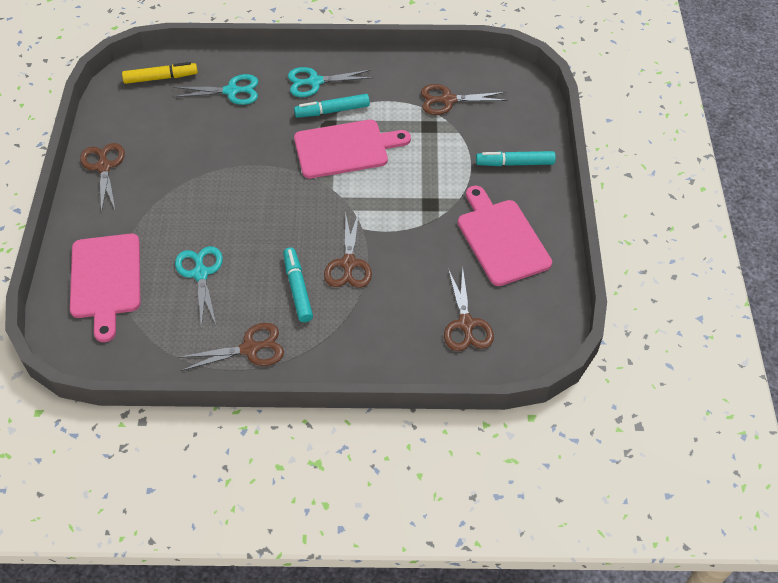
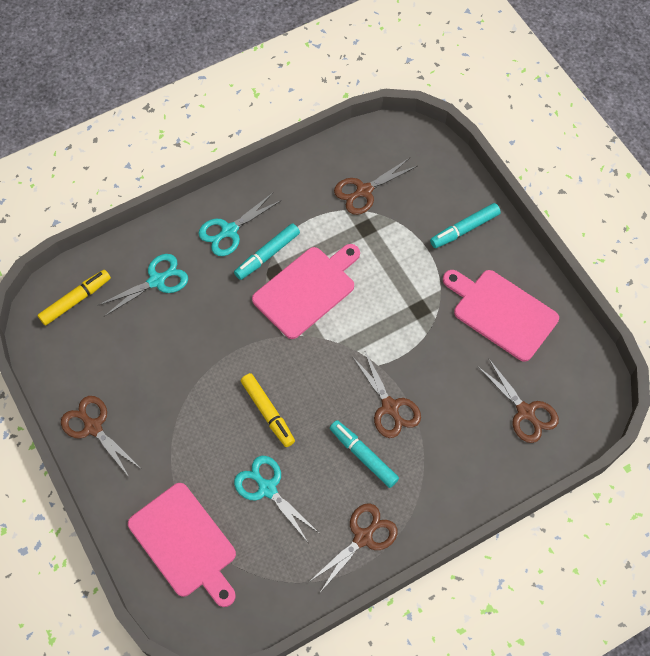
camera: 30 degrees left, 10 degrees up
(245, 220) = (268, 412): none -> yellow marker

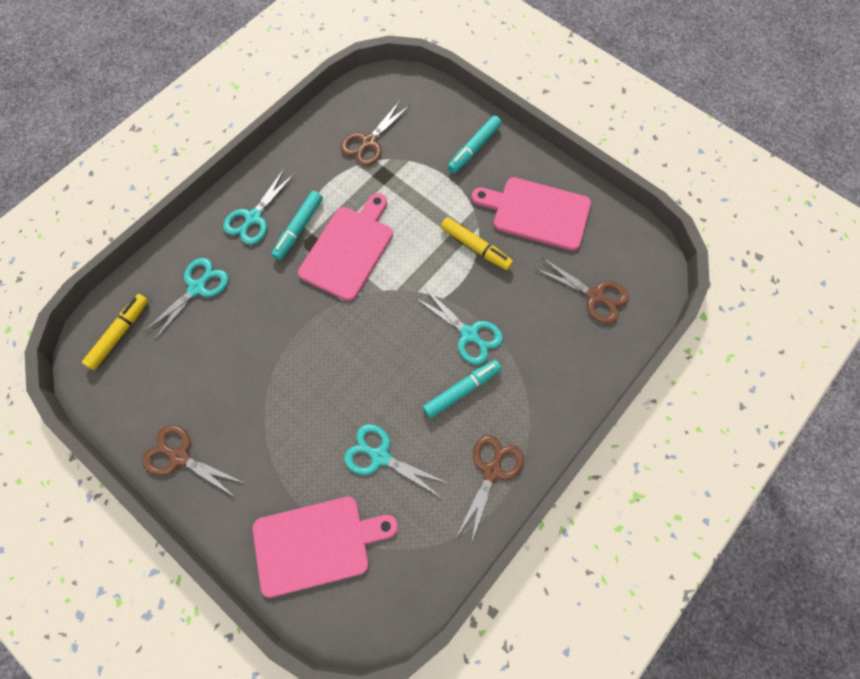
camera: 20 degrees left, 5 degrees up
(185, 543) = (316, 544): pink cutting board -> pink cutting board turned 45 degrees counterclockwise
(268, 412) = (353, 380): yellow marker -> yellow marker (475, 247)
(363, 456) = (462, 390): turquoise marker -> turquoise marker turned 120 degrees clockwise
(390, 407) = (469, 334): brown scissors -> turquoise scissors

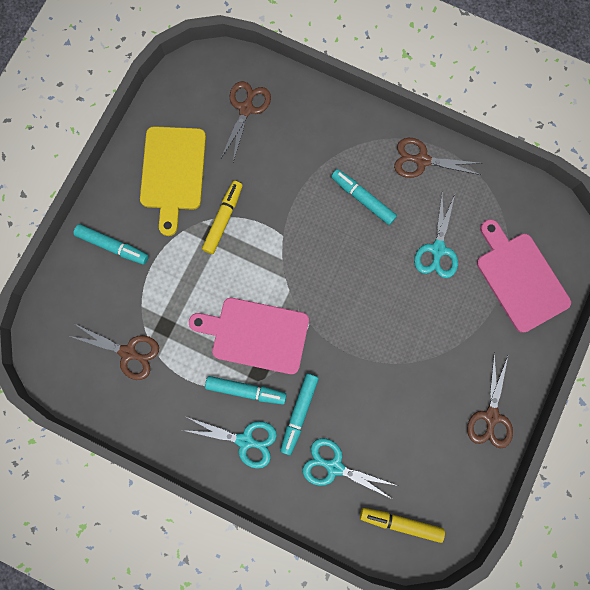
camera: 105 degrees left, 10 degrees up
(259, 269) = (299, 413): none -> turquoise marker
(469, 334) = (311, 205): turquoise scissors -> none
(537, 213) = (173, 173): pink cutting board -> yellow cutting board

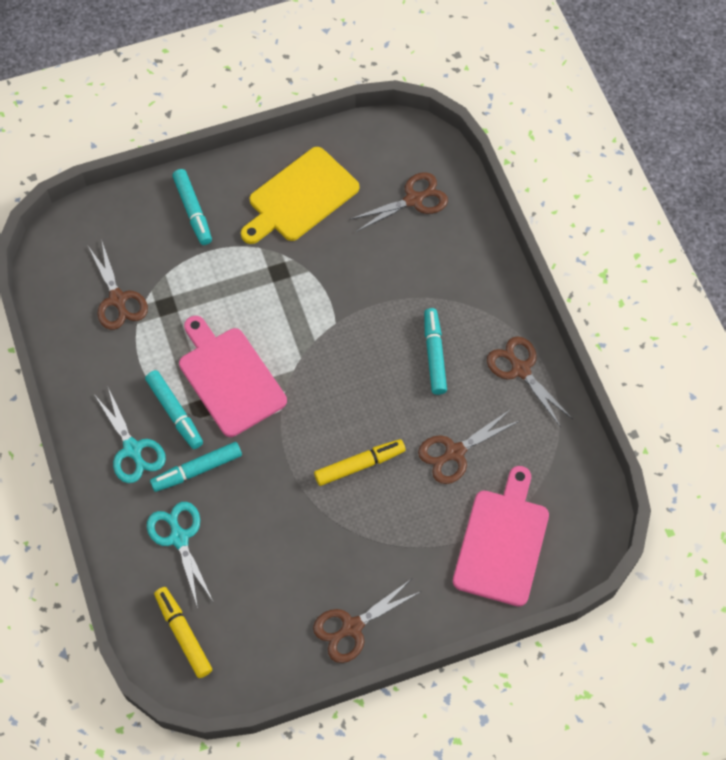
camera: 45 degrees right, 15 degrees down
(223, 219) = (301, 267): yellow marker -> yellow marker (359, 465)
(437, 249) = (455, 452): turquoise scissors -> brown scissors

